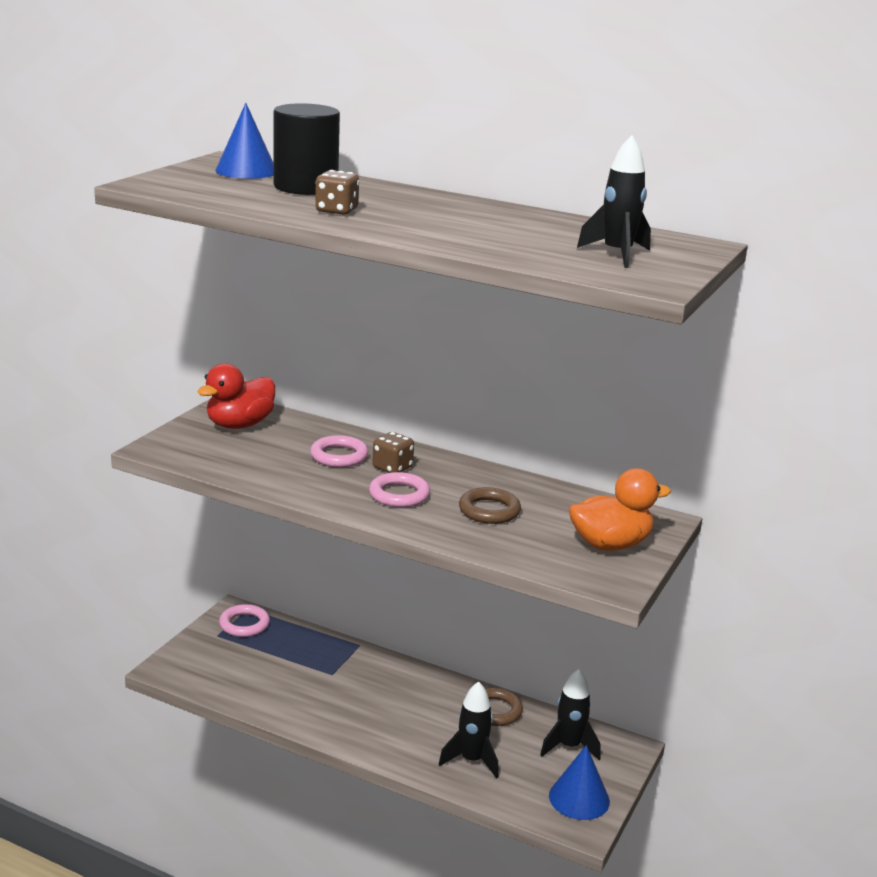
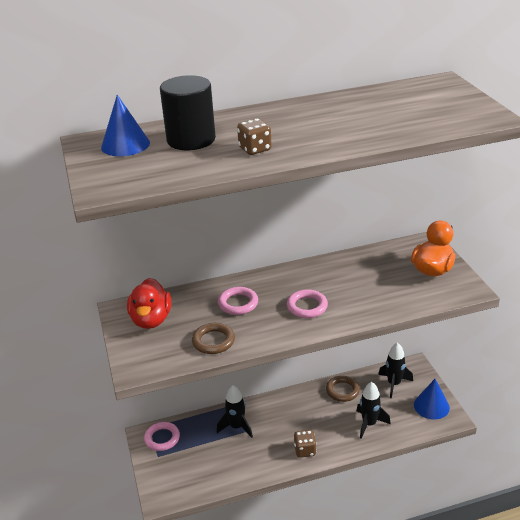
camera: 40 degrees left, 10 degrees up
(392, 468) = (275, 292): brown dice -> brown dice (305, 450)
(489, 510) = (358, 287): brown ring -> brown ring (213, 341)
(617, 255) = (436, 107): black rocket -> black rocket (237, 427)

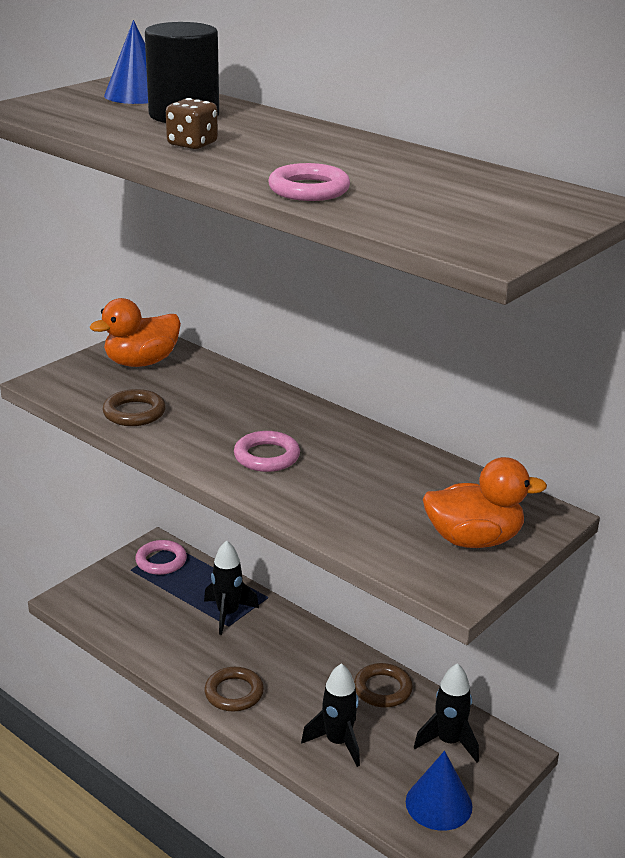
camera: 55 degrees right, 5 degrees down
(151, 320) = (141, 362): red duck -> orange duck
(238, 303) = (225, 406): pink ring -> pink ring (309, 189)
(305, 450) = (234, 693): brown dice -> brown ring

